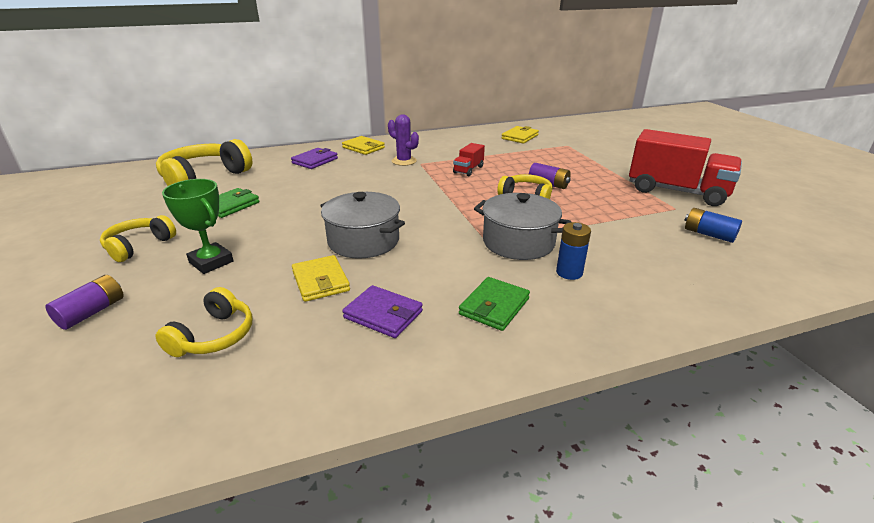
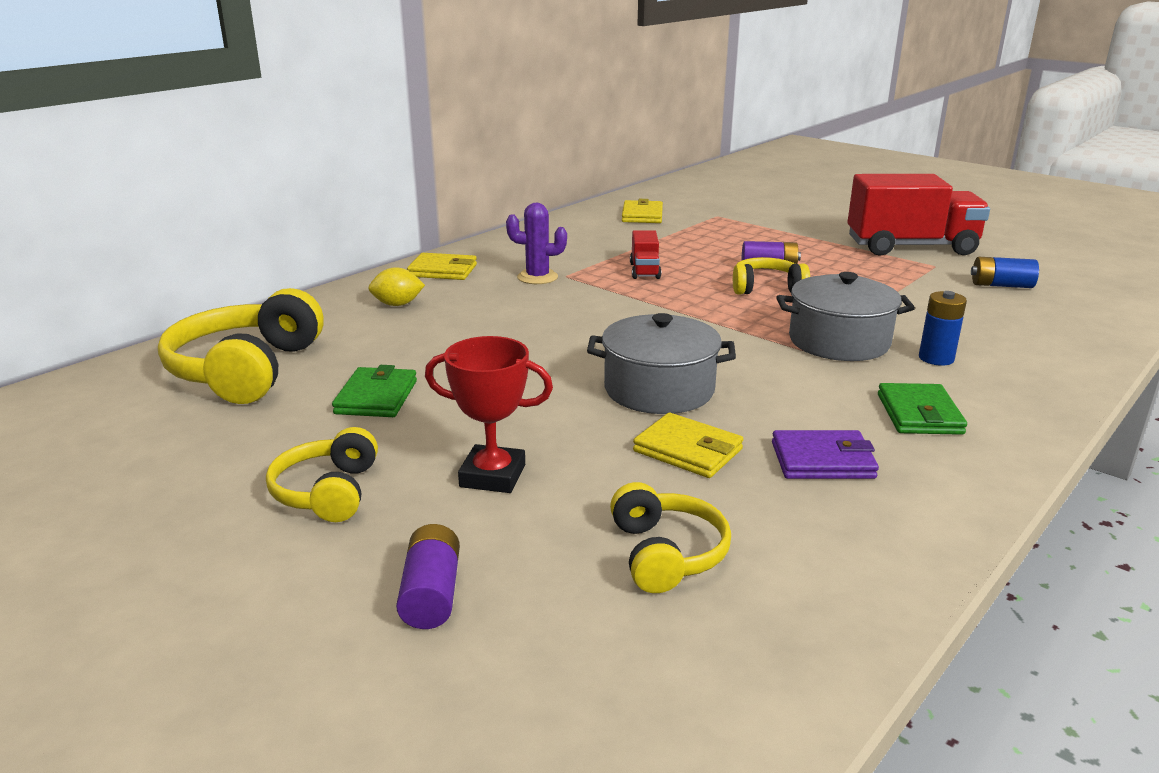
camera: 30 degrees left, 5 degrees down
(211, 262) = (492, 476): green trophy -> red trophy
(315, 161) = (397, 304): purple wallet -> yellow lemon

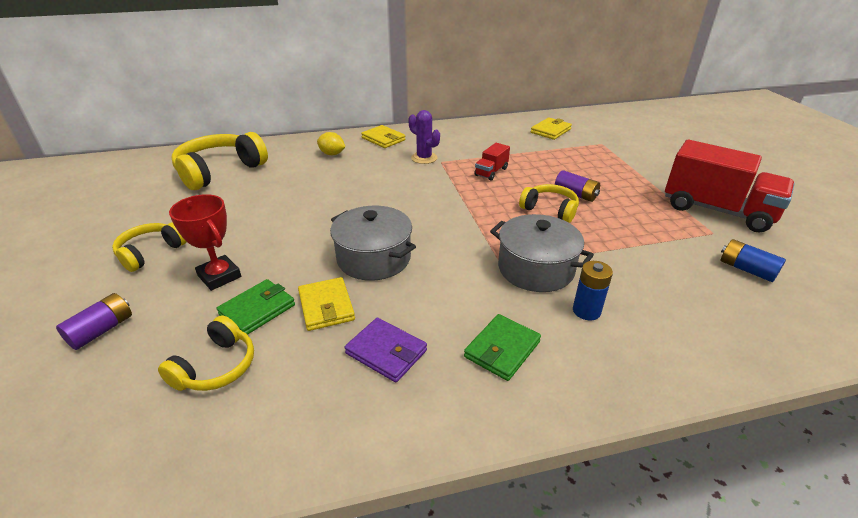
camera: 35 degrees right, 10 degrees up
(376, 397) = (243, 207): green wallet -> green wallet (257, 310)

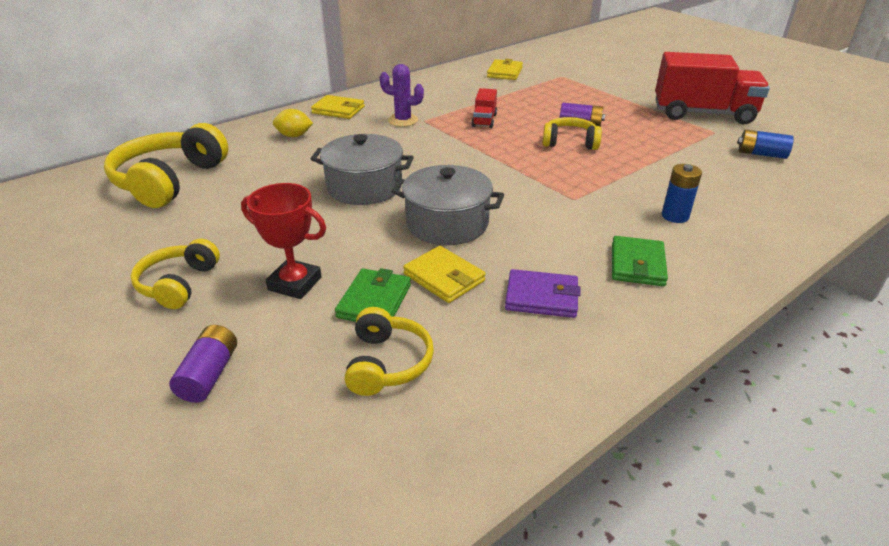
camera: 25 degrees left, 0 degrees up
(535, 269) = (604, 194): grey pot -> grey pot (364, 187)

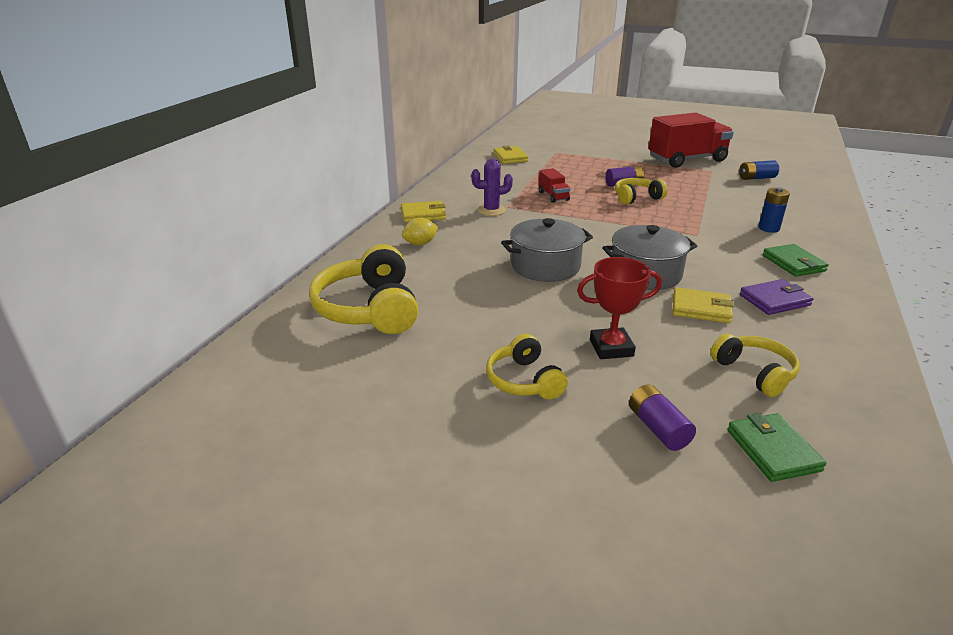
camera: 30 degrees left, 5 degrees down
(374, 301) = (683, 339): green wallet -> green wallet (772, 450)

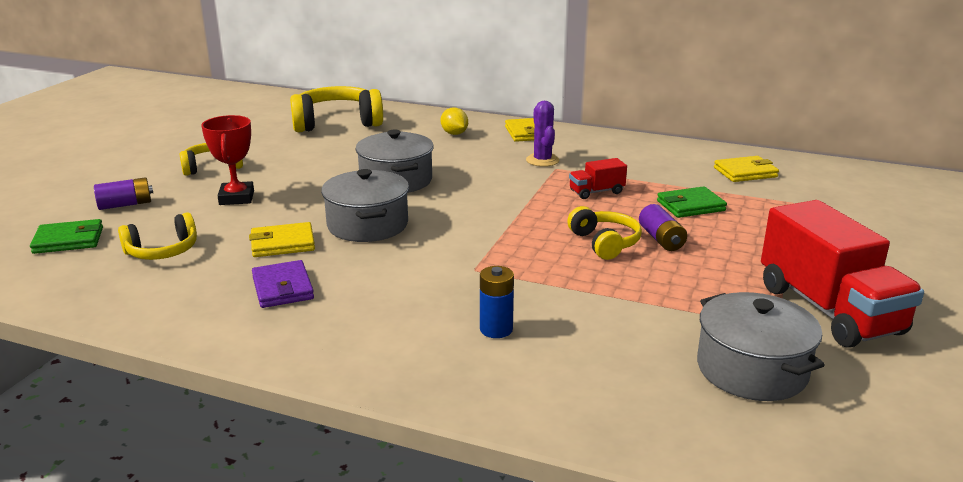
camera: 90 degrees right, 5 degrees down
(701, 309) = (283, 244): yellow wallet -> yellow wallet turned 60 degrees clockwise
(756, 178) = (751, 369): blue battery -> grey pot
(793, 263) = (373, 323): green wallet -> green wallet (690, 206)

